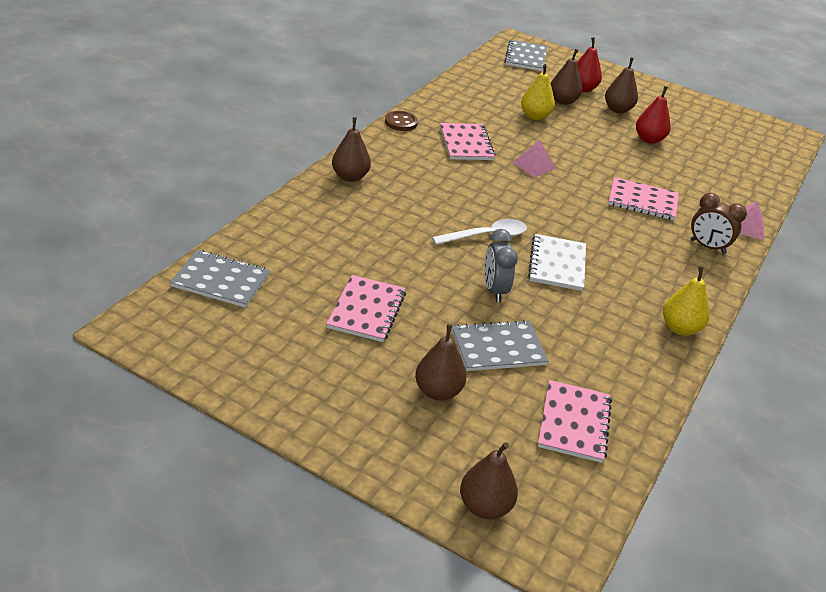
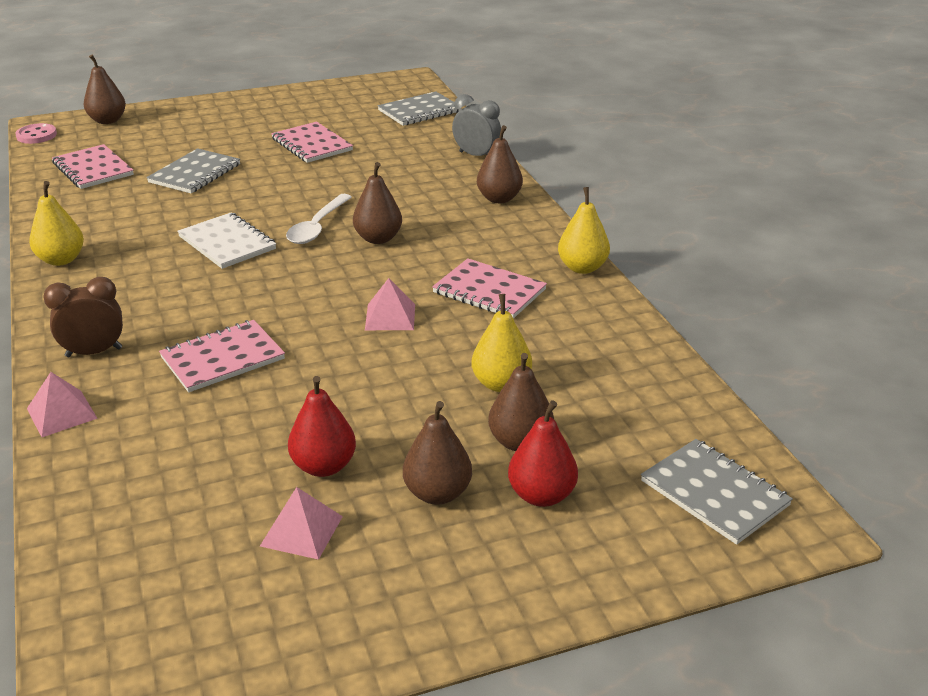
camera: 135 degrees right, 5 degrees down
(401, 122) = (582, 268): brown button -> yellow pear
(438, 391) = (201, 139): brown pear -> brown pear (378, 238)
(494, 290) = (249, 199): grey clock -> grey clock (476, 156)
(582, 538) = (36, 135): none -> pink button
(681, 130) = (301, 531): none -> pink pyramid

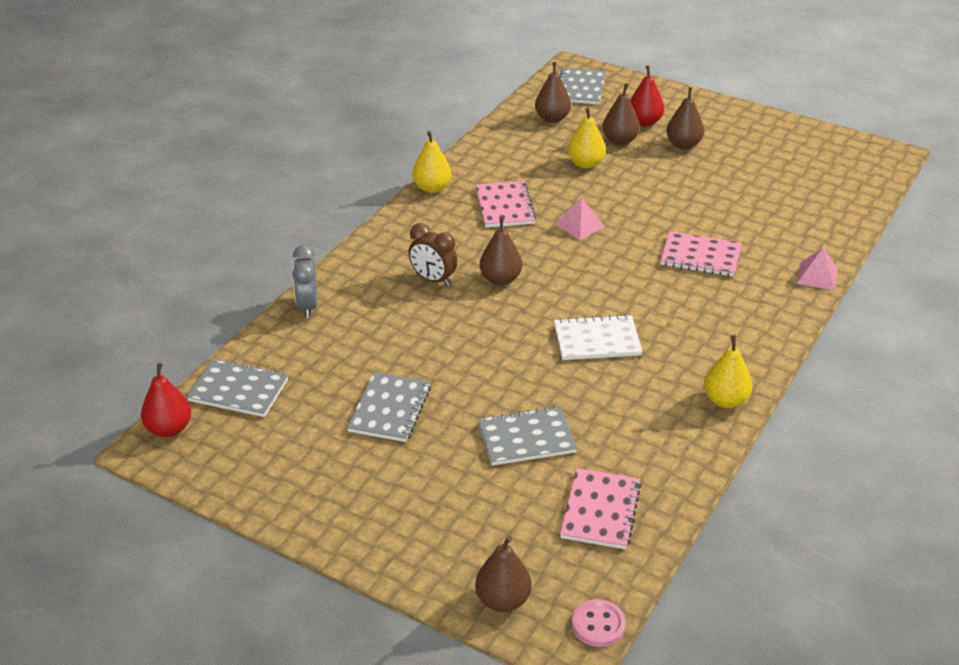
camera: 130 degrees left, 5 degrees up
(94, 352) = (768, 304): brown clock -> brown clock (433, 280)
(227, 243) = (597, 340): white notebook -> white notebook turned 75 degrees clockwise
(301, 531) = (756, 163): pink pyramid -> none
(311, 145) = (390, 409): pink notebook -> grey notebook
(317, 227) = (521, 314): white spoon -> none
(324, 466) = (716, 179): red pear -> red pear (169, 429)
(499, 199) = (374, 260): brown pear -> brown pear (552, 118)

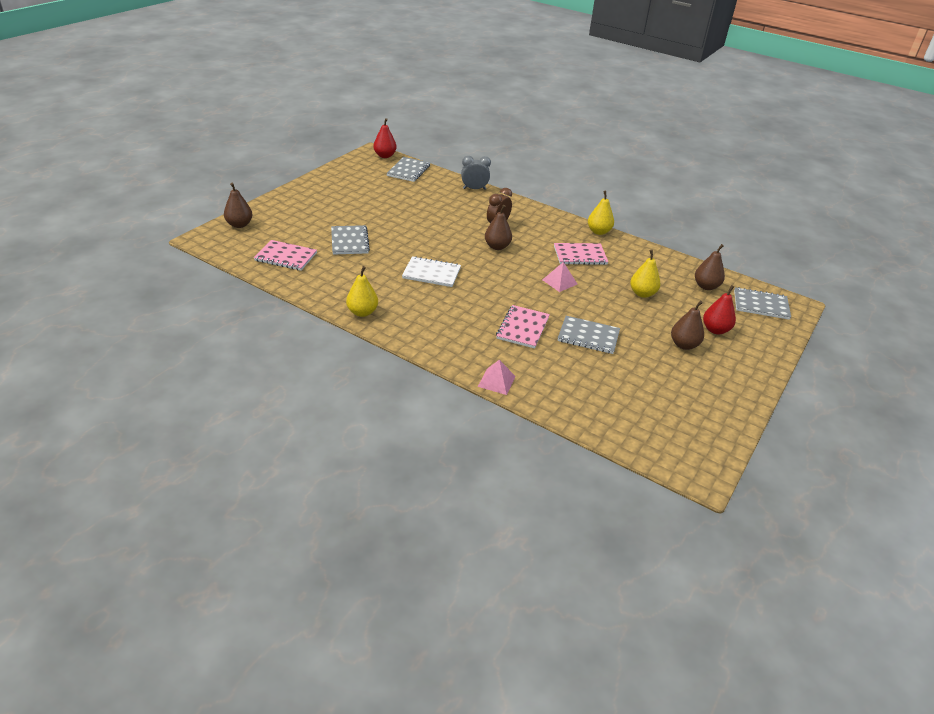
camera: 90 degrees right, 0 degrees up
(390, 409) = (384, 206): grey notebook -> grey notebook (588, 336)
(597, 340) = (431, 273): white notebook -> white notebook turned 75 degrees counterclockwise
(598, 625) = (210, 247): pink button -> none
(620, 141) = (681, 313): brown pear -> none

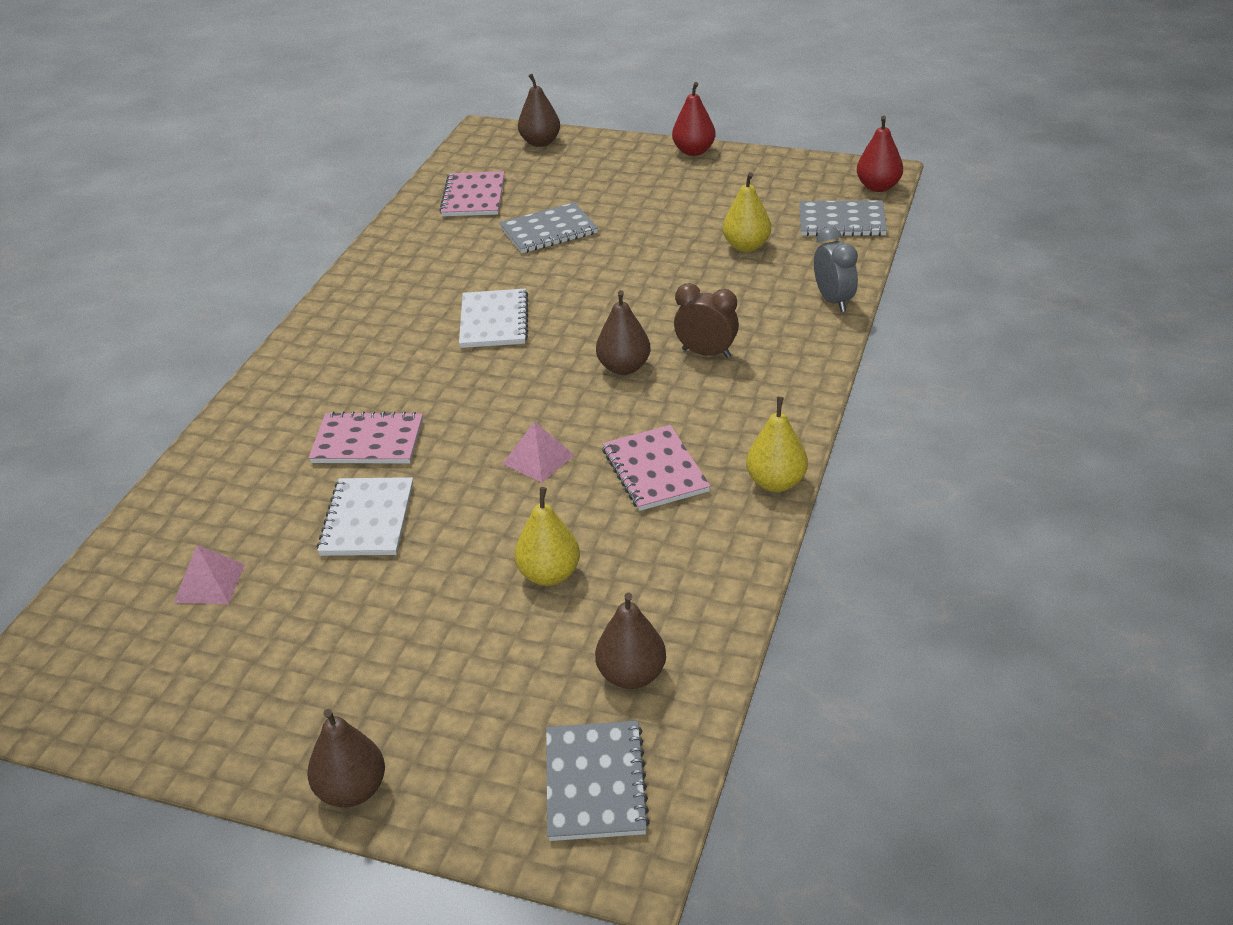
camera: 80 degrees right, 0 degrees up
(362, 312) = (355, 289): yellow pear -> yellow pear (746, 246)
(496, 381) = (215, 440): pink pyramid -> pink pyramid (209, 583)
(588, 336) = (367, 519): grey notebook -> white notebook
(684, 345) = (380, 652): brown pear -> brown pear (351, 790)
(715, 330) = (453, 700): red pear -> red pear (693, 151)

